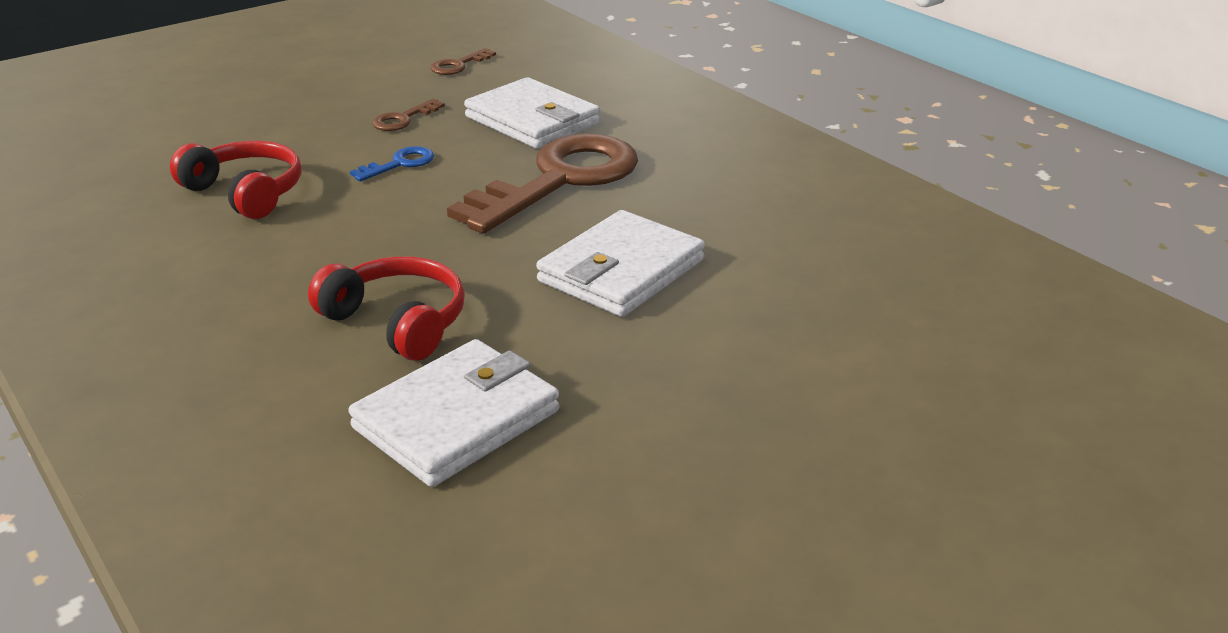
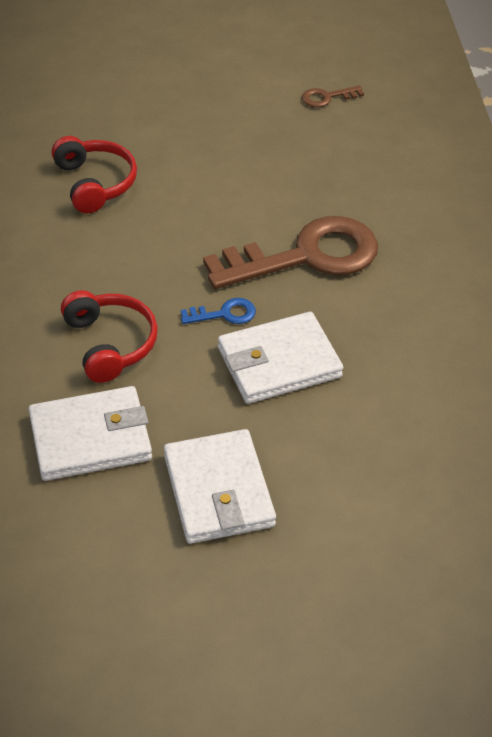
camera: 30 degrees right, 15 degrees up
(400, 164) = (210, 194): blue key -> blue key (224, 314)
(403, 119) = (244, 146): brown key -> none
(532, 120) = (335, 183): white wallet -> white wallet (218, 490)

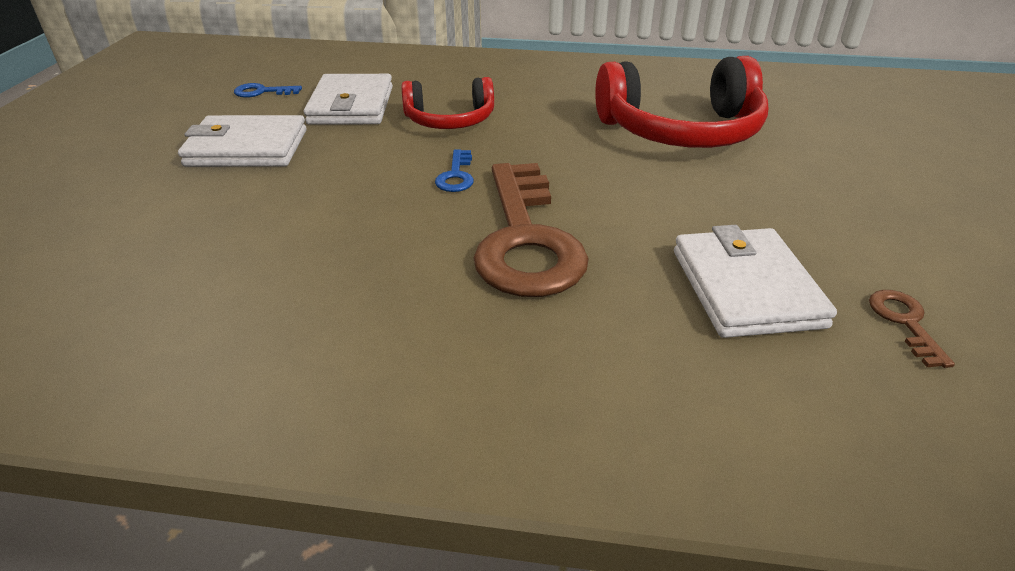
camera: 105 degrees right, 10 degrees down
(68, 544) = (262, 92): none -> blue key
(95, 183) = (681, 130): red headphones -> red headphones, size x1.68
(279, 362) = (368, 196): white wallet -> white wallet (746, 288)

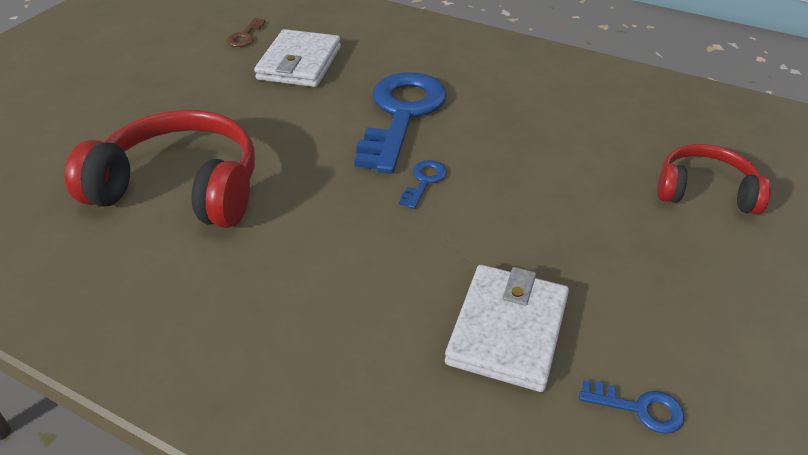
camera: 160 degrees left, 5 degrees up
(247, 148) = (628, 271): white wallet -> none
(450, 120) = (396, 265): red headphones -> red headphones (705, 191)
(526, 239) = (401, 115): brown key -> blue key

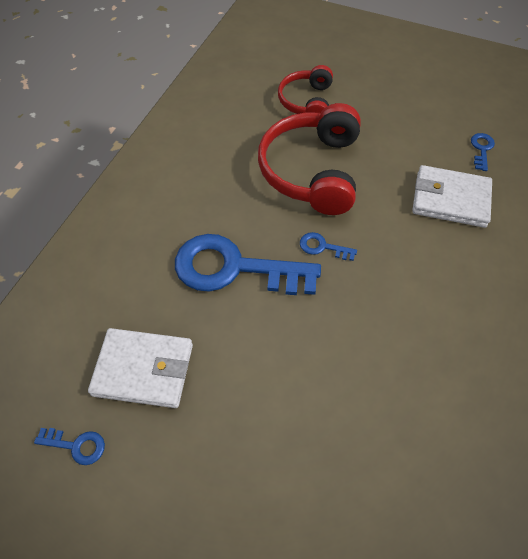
camera: 95 degrees left, 15 degrees up
(181, 188) = (365, 433): red headphones -> red headphones (312, 171)
(245, 36) = (76, 445): brown key -> blue key

